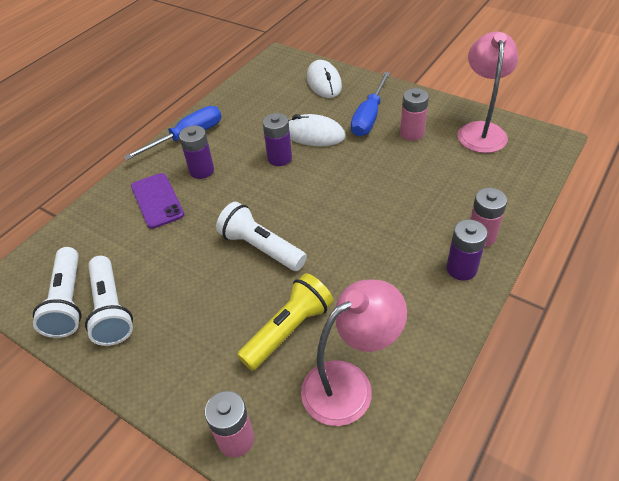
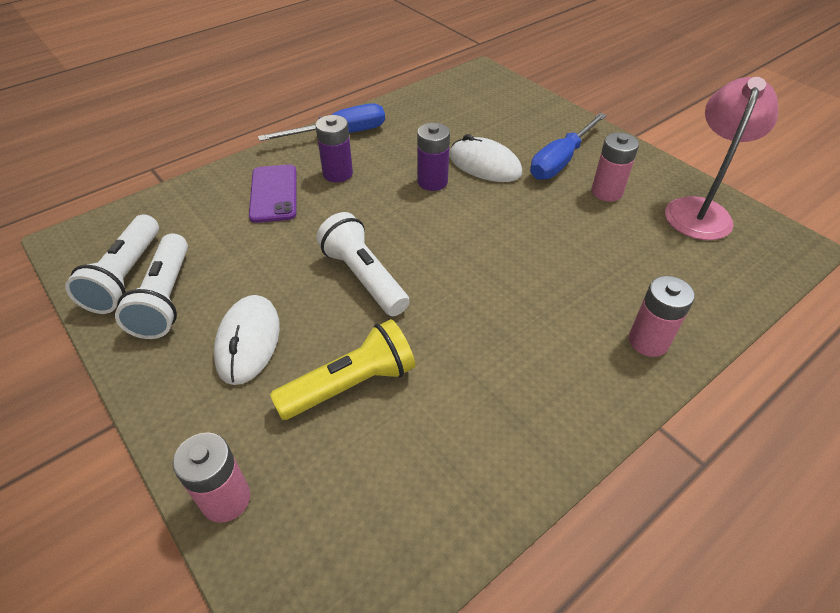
camera: 15 degrees right, 0 degrees up
(324, 82) = (522, 110): white mouse -> white mouse (248, 341)
(349, 384) = (395, 477): pink lamp -> none
(461, 269) = (605, 375): purple battery -> none

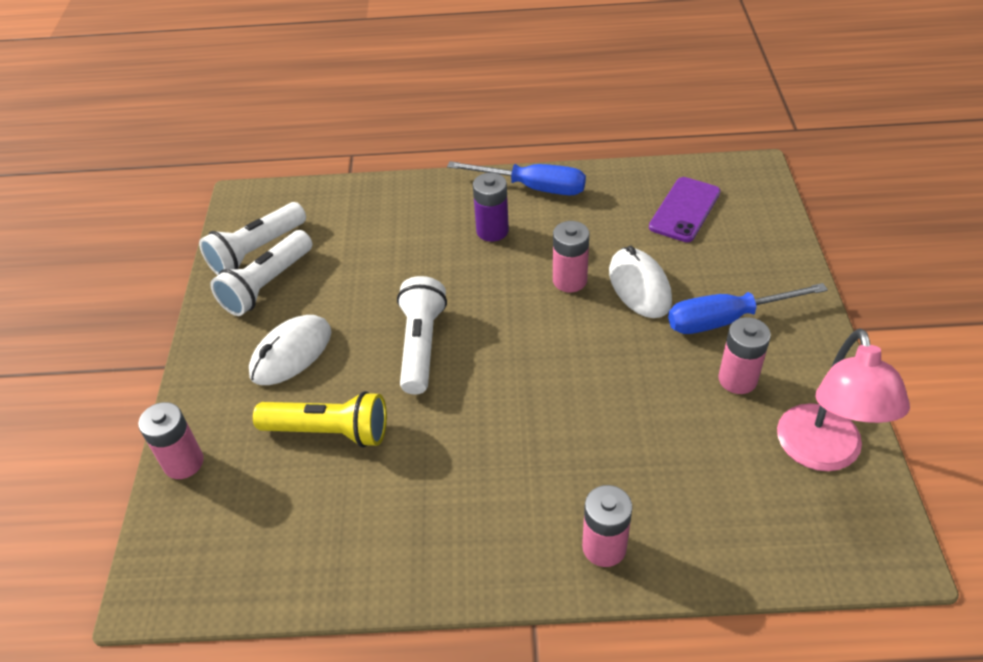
camera: 40 degrees right, 0 degrees up
(273, 193) = (421, 226): purple phone -> purple phone (684, 210)
(432, 182) = (569, 280): purple battery -> pink battery
(699, 210) = (822, 453): pink lamp -> pink lamp turned 120 degrees clockwise

